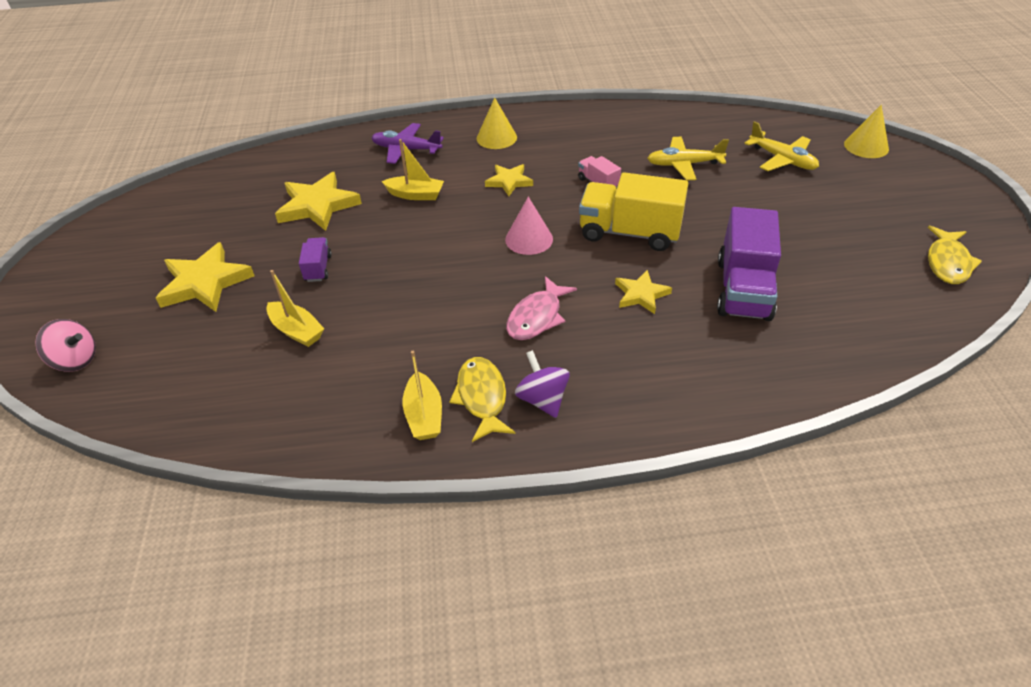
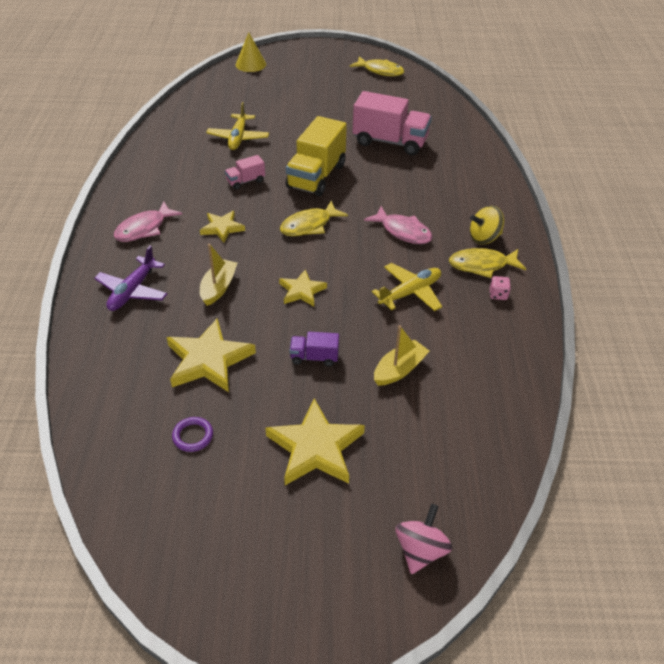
camera: 85 degrees left, 0 degrees up
(231, 212) = (193, 436): none -> purple ring
(424, 415) = (498, 294): yellow boat -> pink dice
(496, 138) = (144, 229): yellow cone -> pink fish
(529, 239) = (309, 225): pink cone -> yellow fish
(542, 399) = (484, 238): purple spinning top -> yellow spinning top
(641, 294) = (387, 182): yellow star -> yellow star (302, 291)
(743, 289) = (390, 142): purple truck -> pink truck
(782, 159) = (251, 97): yellow plane -> yellow plane (410, 293)

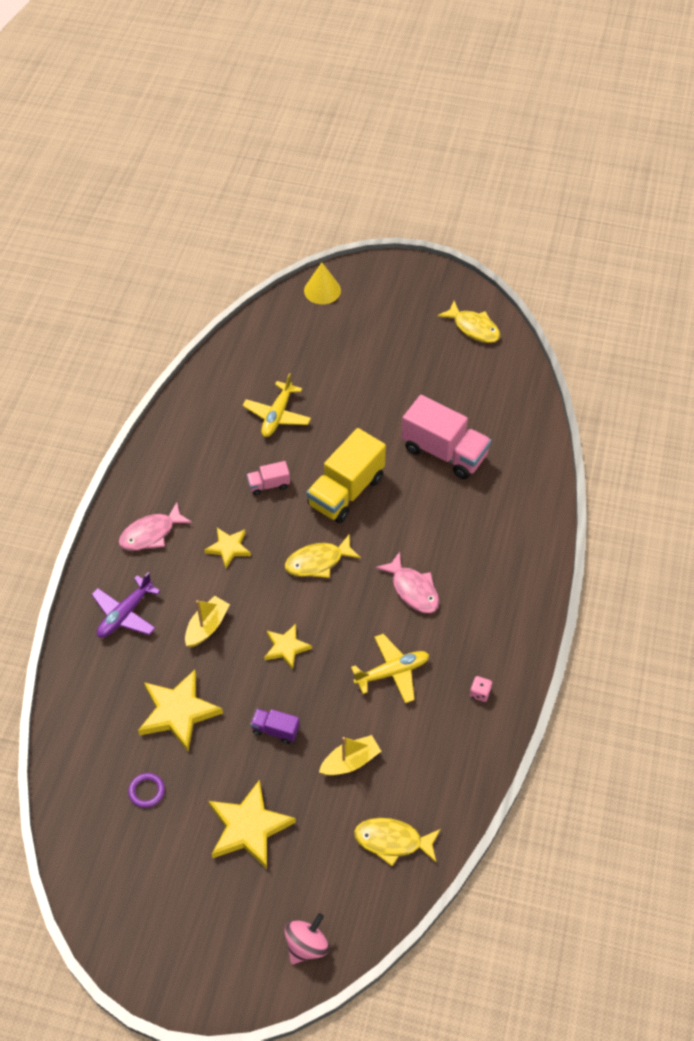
camera: 15 degrees right, 10 degrees up
(482, 265) = (478, 652): yellow fish -> yellow fish (392, 841)
(484, 238) = (495, 615): yellow spinning top -> none

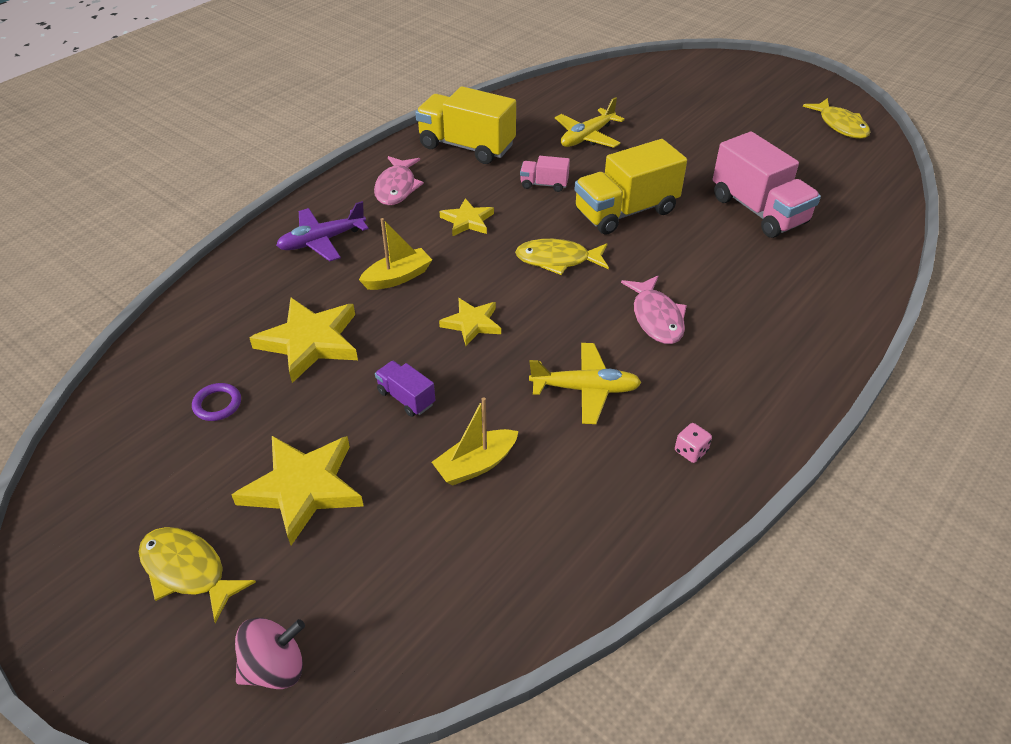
camera: 25 degrees right, 10 degrees down
(151, 533) = (396, 188): pink fish -> pink fish turned 75 degrees counterclockwise
(182, 464) = (466, 146): none -> yellow truck
(322, 290) = (688, 65): yellow cone -> none
(350, 761) = (476, 465): yellow boat -> yellow boat turned 150 degrees clockwise
(392, 841) = (475, 581): yellow fish -> yellow fish (187, 571)

